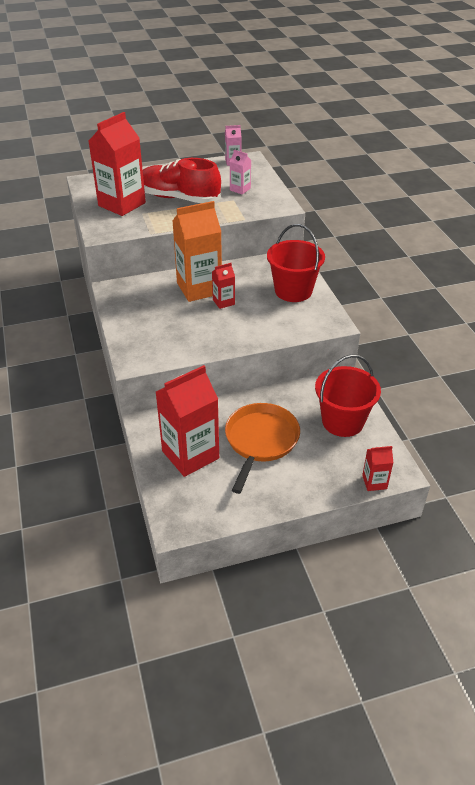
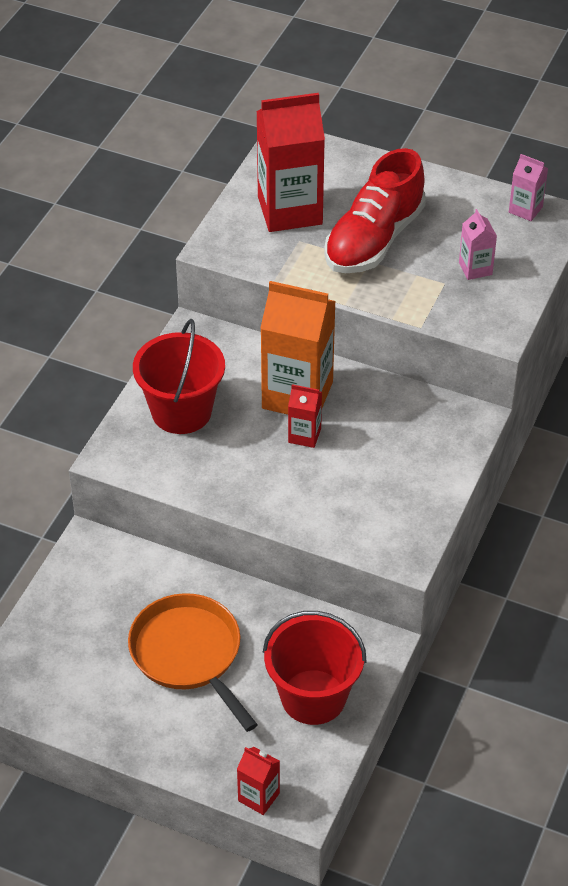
camera: 40 degrees right, 5 degrees up
(179, 198) = (374, 240): red shoe -> red shoe turned 120 degrees counterclockwise
(190, 455) = (95, 617): red carton -> none
(260, 441) = (189, 654): orange pan -> orange pan turned 90 degrees counterclockwise
(293, 291) = (413, 473): red bucket -> red bucket (181, 411)

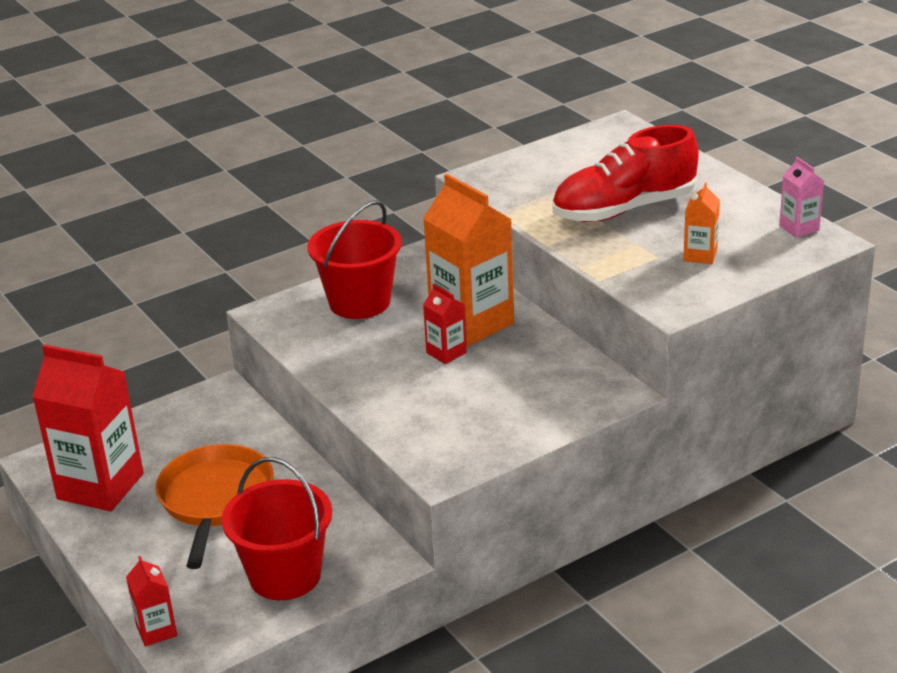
camera: 35 degrees right, 15 degrees down
(290, 210) = (569, 170): red carton -> red carton (100, 486)
(475, 269) = (700, 255): pink carton -> orange carton

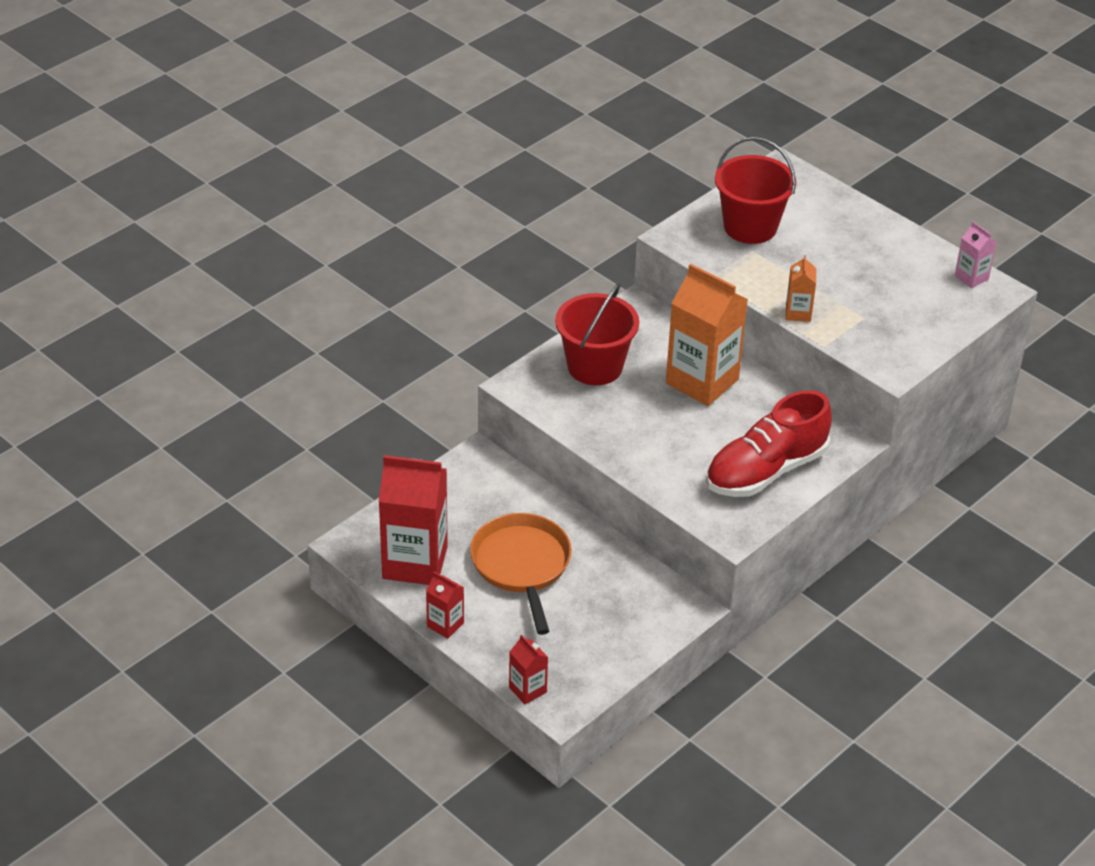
camera: 15 degrees left, 10 degrees up
(285, 575) = (611, 629): red bucket -> red bucket (750, 227)
(446, 353) = (692, 414): red carton -> red carton (445, 625)
(624, 209) = (819, 267): red shoe -> red shoe (765, 471)
(700, 255) = (898, 313): orange carton -> orange carton (798, 313)

